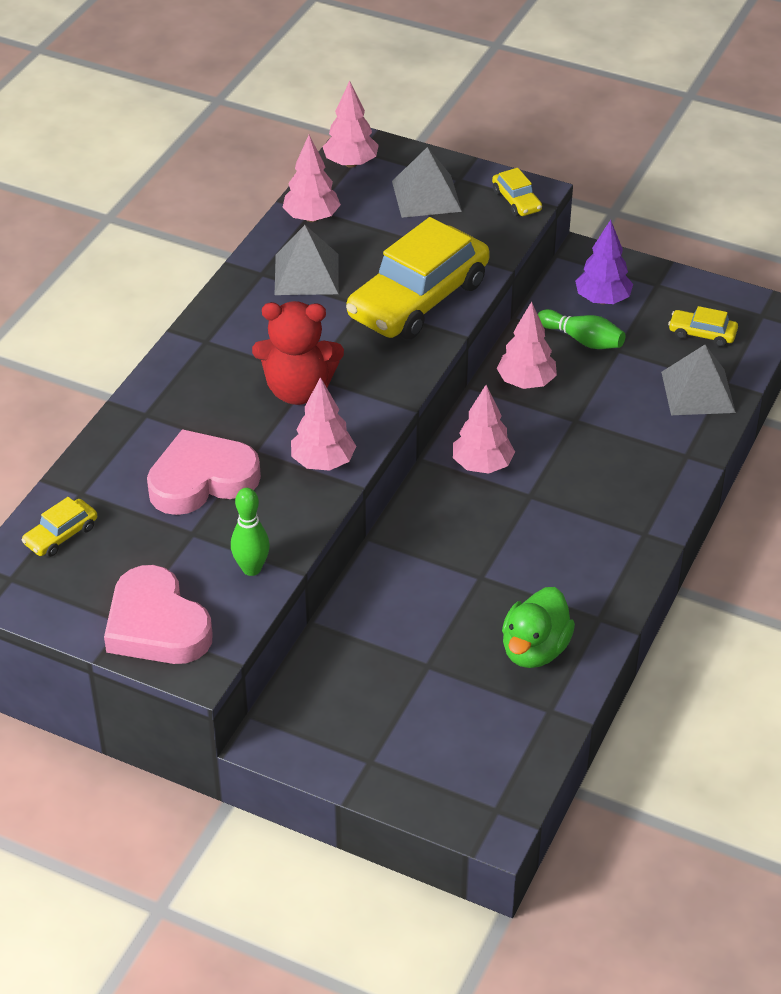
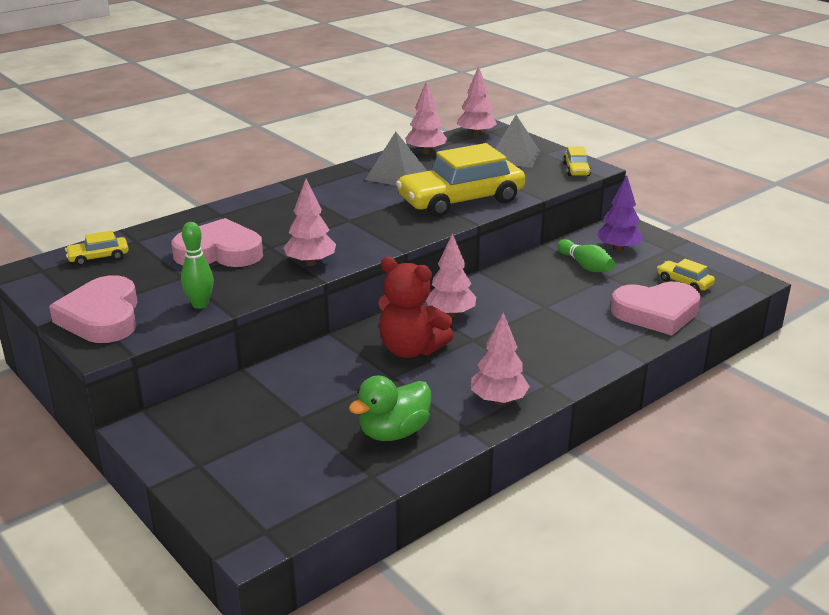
camera: 25 degrees right, 15 degrees down
(298, 390) = (332, 225): red teddy bear -> red teddy bear (411, 349)
(526, 382) = (523, 278): pink tree -> pink tree (498, 400)
(697, 392) = (656, 313): grey pyramid -> pink heart

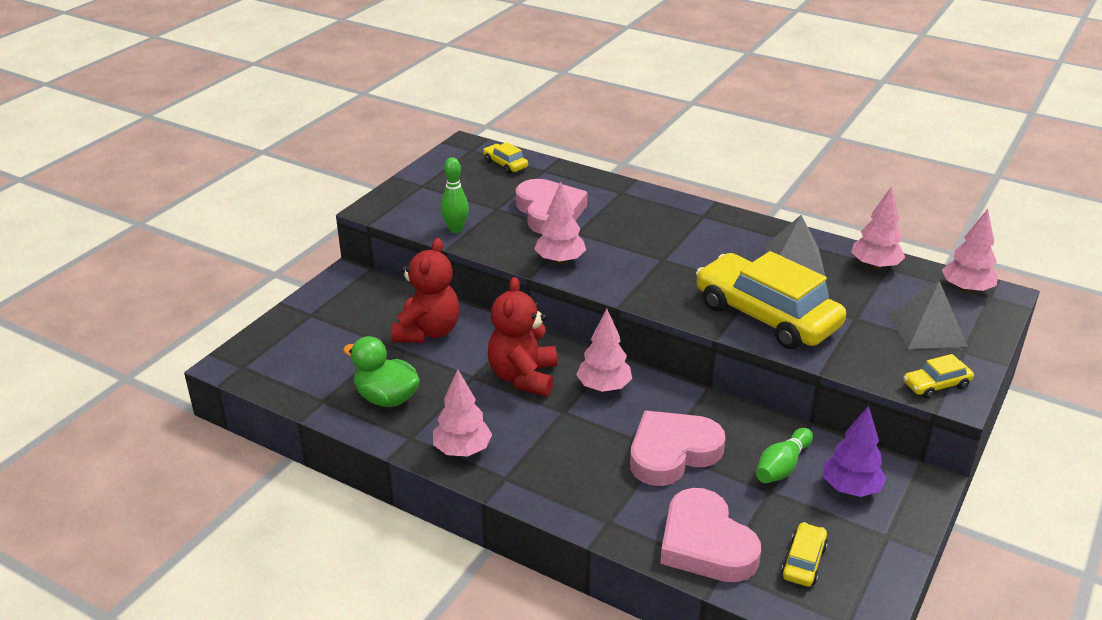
camera: 70 degrees right, 5 degrees up
(102, 317) = (415, 195): pink heart -> pink heart (672, 453)
(298, 390) = (427, 332): none -> red teddy bear

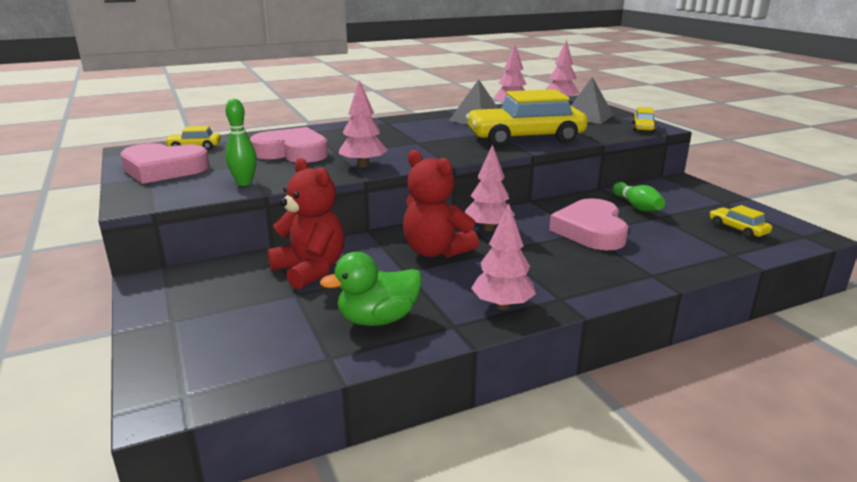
camera: 55 degrees left, 10 degrees down
(705, 544) = (701, 251): pink heart -> pink heart (163, 169)
(850, 488) = (673, 197): purple tree -> none

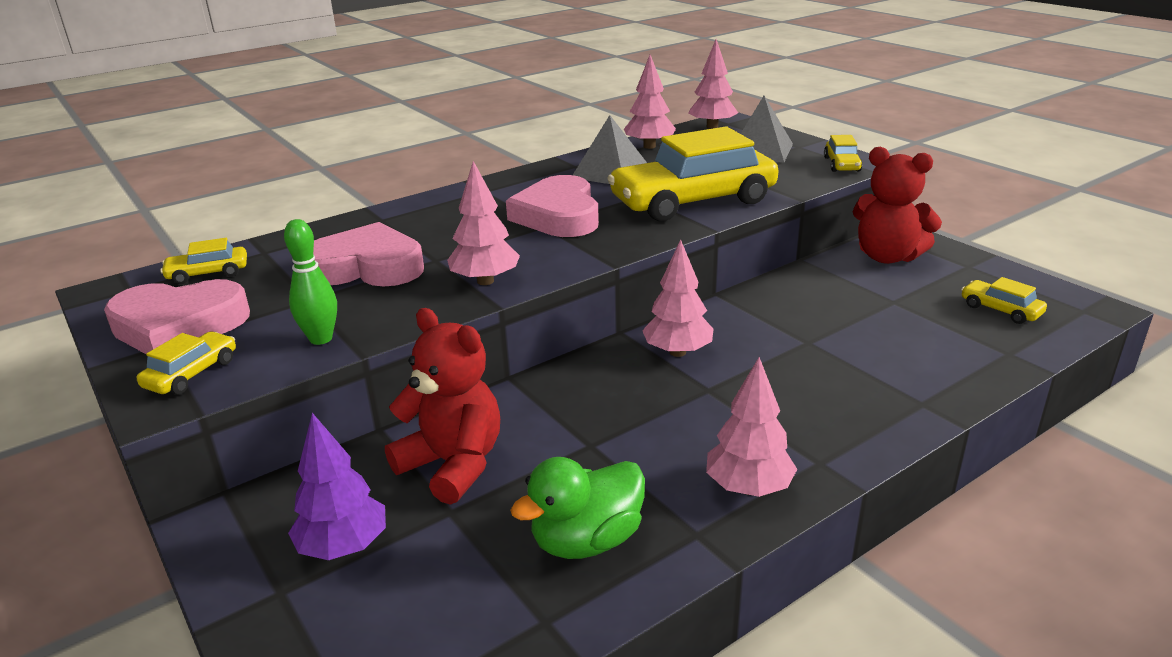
camera: 10 degrees left, 5 degrees up
(158, 191) = (192, 373): none -> yellow car
(222, 302) = (343, 547): none -> purple tree
(435, 251) = (620, 404): red teddy bear -> red teddy bear (887, 257)
(591, 231) = (816, 337): pink heart -> pink heart (558, 215)
(636, 206) = (859, 287): green bowling pin -> none

